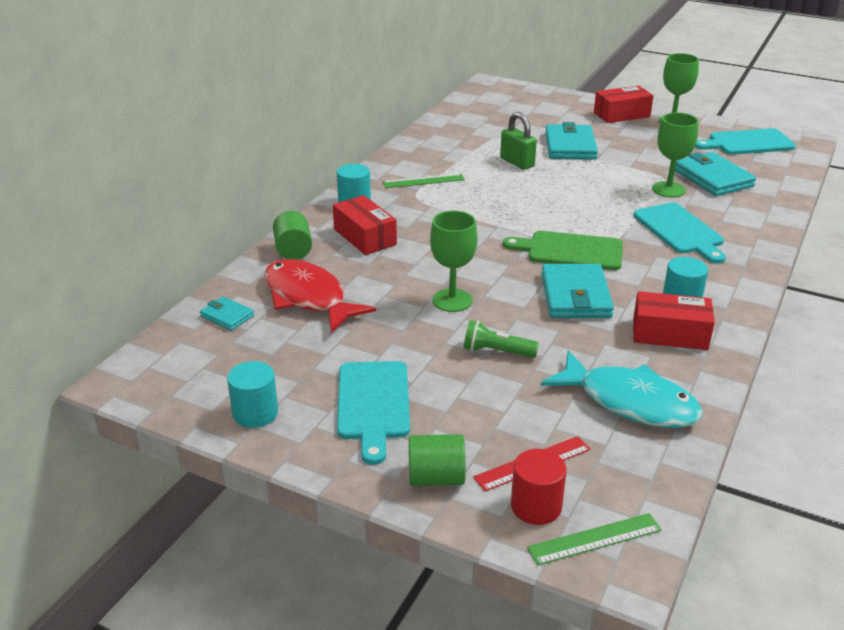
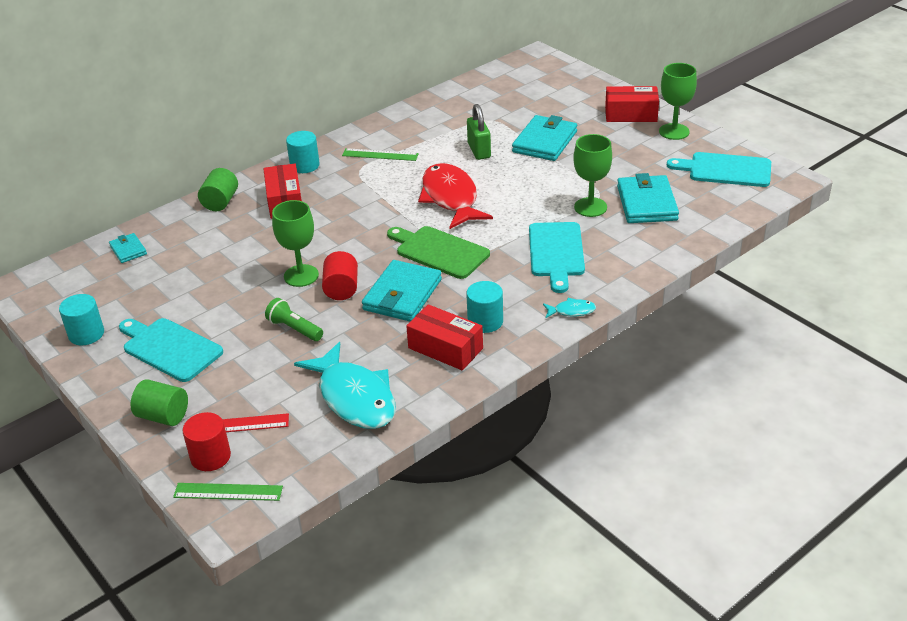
camera: 25 degrees right, 5 degrees up
(308, 298) = (197, 248): red fish -> red fish (451, 198)
(373, 404) = (169, 348): turquoise cutting board -> turquoise cutting board turned 105 degrees clockwise
(507, 303) = (341, 289): none -> red cylinder
(749, 276) = (571, 311): none -> turquoise fish

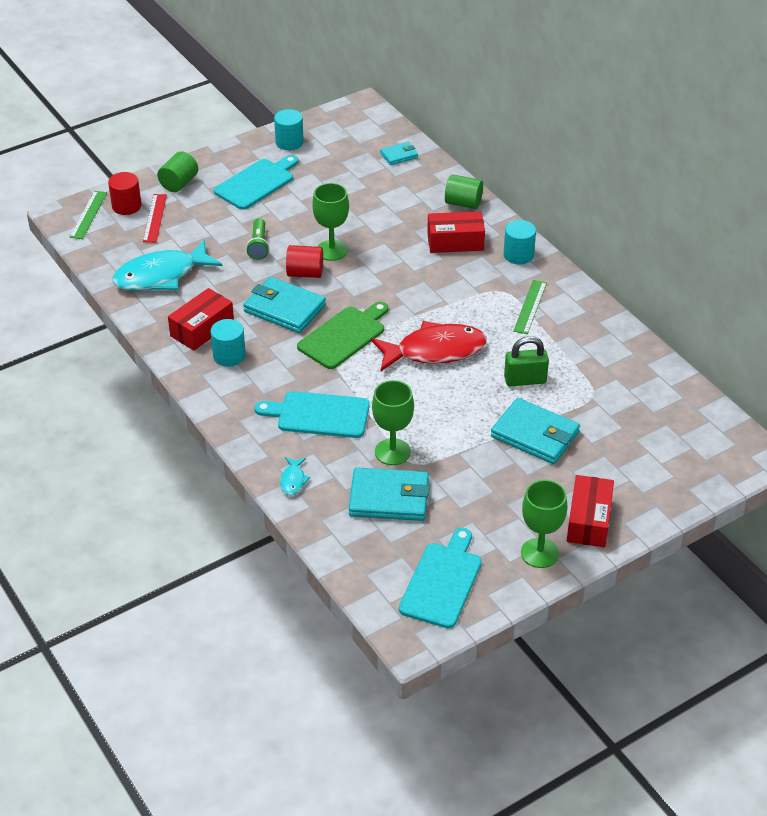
camera: 95 degrees right, 5 degrees up
(294, 329) = (258, 246): green flashlight -> green flashlight turned 135 degrees clockwise
(571, 311) = (225, 412): turquoise fish -> turquoise fish (293, 480)

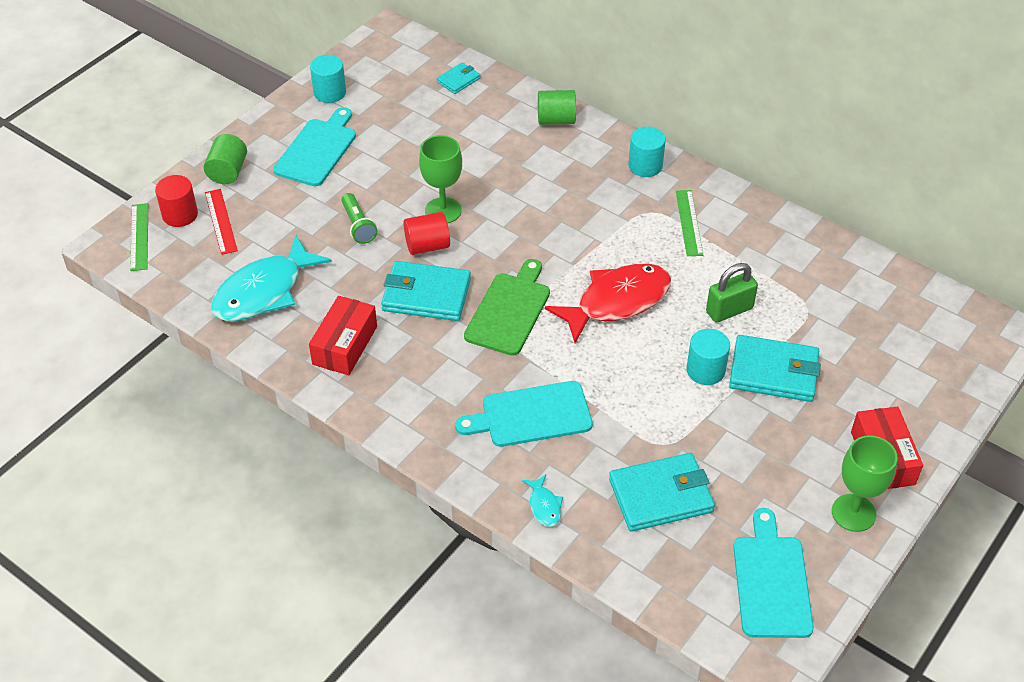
camera: 20 degrees left, 5 degrees up
(229, 356) = (393, 370): turquoise cylinder -> turquoise cylinder (705, 370)
(392, 452) = (635, 437): green goblet -> none
(455, 242) = (571, 167): red box -> none

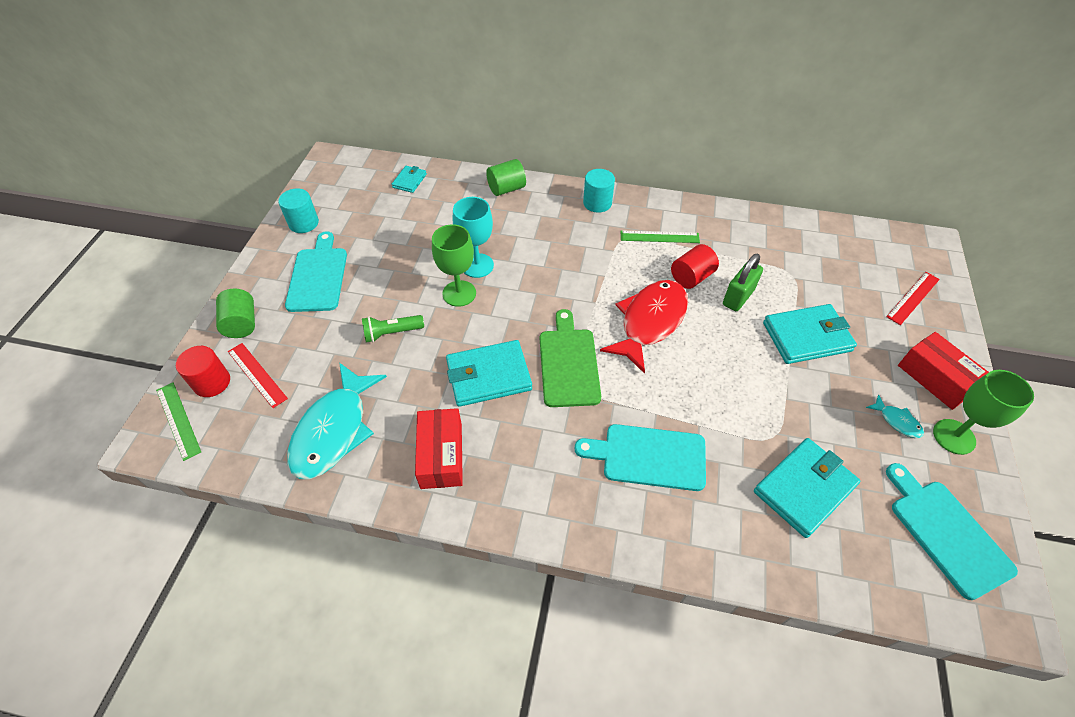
camera: 25 degrees left, 5 degrees up
(358, 226) = (391, 333): green flashlight -> green flashlight turned 120 degrees clockwise
(427, 246) = (463, 330): red cylinder -> red cylinder (691, 277)
(477, 189) = (477, 265): none -> turquoise goblet
(531, 415) = (648, 457): turquoise cutting board -> turquoise cutting board turned 45 degrees clockwise
(544, 506) = (718, 546): turquoise fish -> turquoise fish (897, 421)
(689, 222) = (659, 237): green ruler -> green ruler turned 60 degrees counterclockwise
(705, 370) = (757, 355): turquoise cylinder -> none
(929, 377) = (913, 298): none -> red ruler

